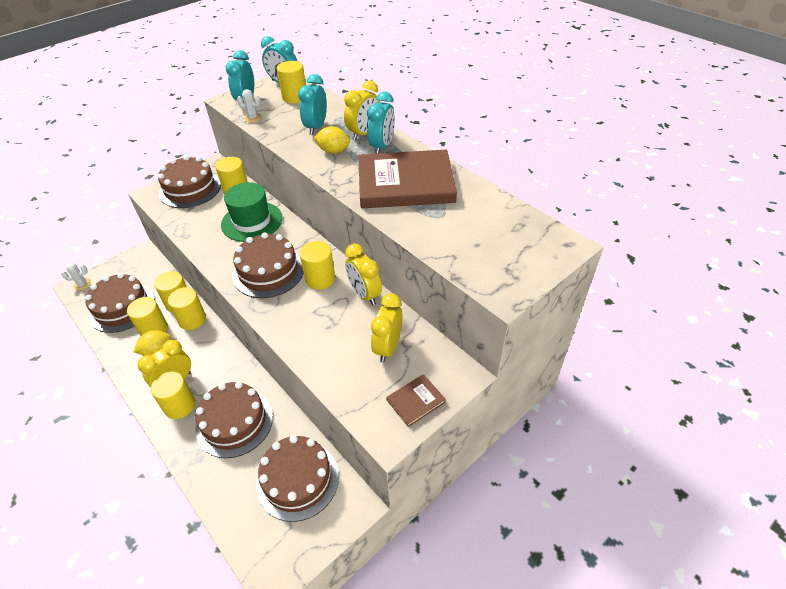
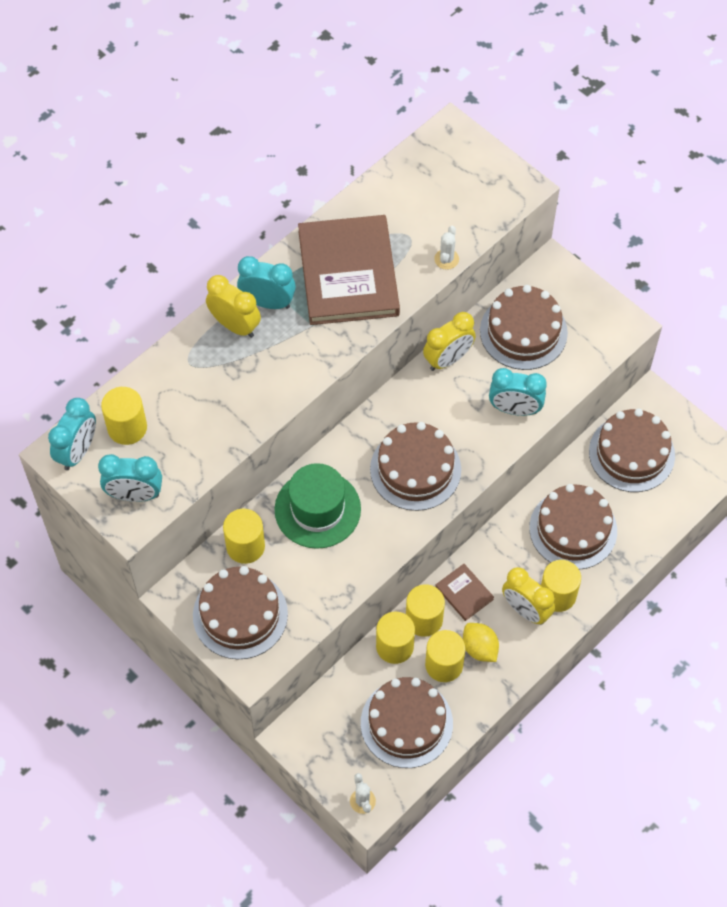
camera: 95 degrees left, 15 degrees up
(252, 118) = (188, 474): white cactus -> white cactus (446, 259)
(316, 127) = (217, 386): turquoise clock -> turquoise clock (515, 409)
(320, 279) = (425, 409): yellow cylinder -> none
(333, 151) = (278, 358): yellow lemon -> none
(388, 347) = (523, 331): yellow clock -> brown cake
(416, 401) = (587, 304): brown book -> brown book (464, 593)

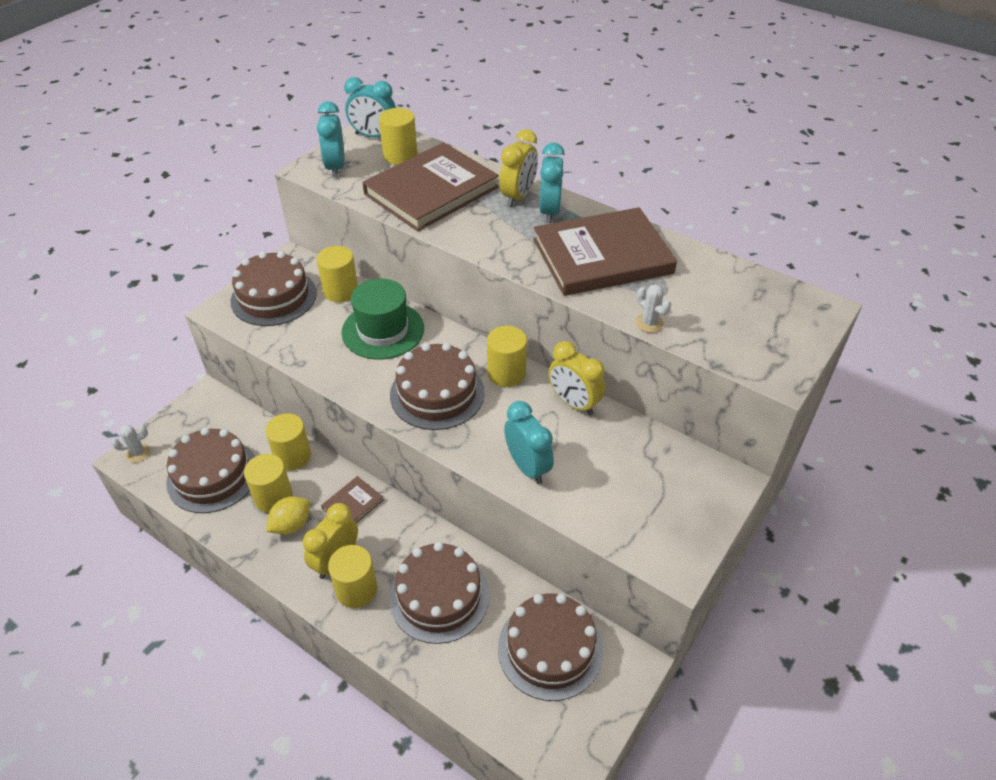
camera: 80 degrees right, 15 degrees down
(204, 404) = (431, 191): none -> brown book
(424, 619) = (322, 475): yellow cylinder -> yellow cylinder (506, 373)
(446, 259) = (649, 323): white cactus -> white cactus turned 45 degrees clockwise
(515, 409) = (527, 467): turquoise clock -> turquoise clock turned 150 degrees clockwise
(523, 331) = (631, 463): brown cake -> none

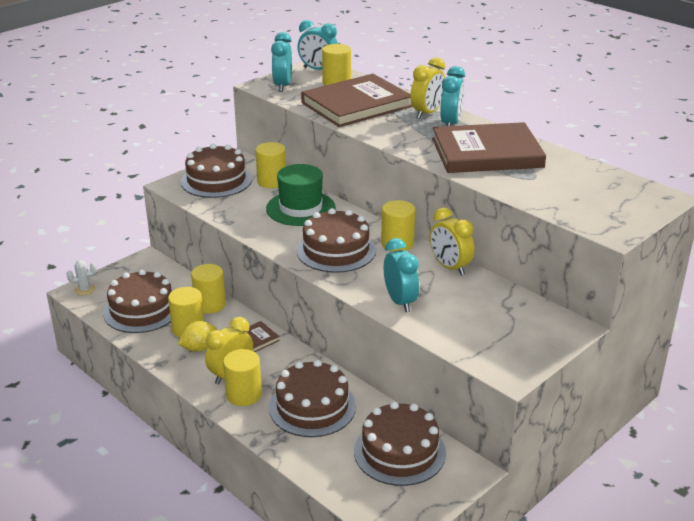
camera: 10 degrees right, 15 degrees down
(649, 323) = (513, 194): white cactus -> none

